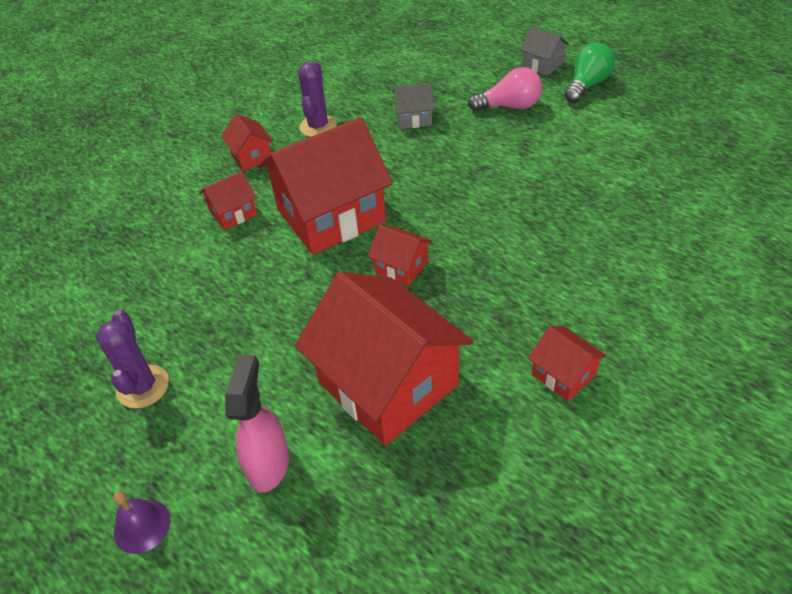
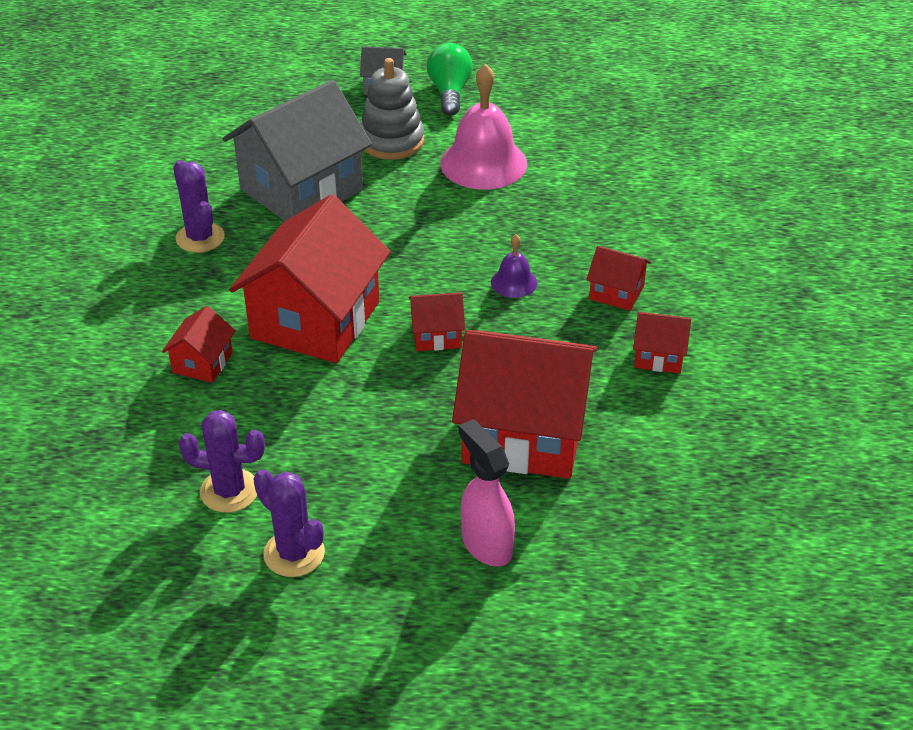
camera: 40 degrees left, 5 degrees down
(142, 526) = (425, 648): purple bell -> purple bell (514, 282)
(155, 314) = (229, 491): none -> purple cactus
(251, 156) = (155, 299): red house -> red house (616, 292)
(413, 118) = (301, 189): grey house -> grey house, size x2.23
(509, 106) = (392, 141): pink light bulb -> grey stacking toy
(563, 147) = (483, 163): none -> pink bell

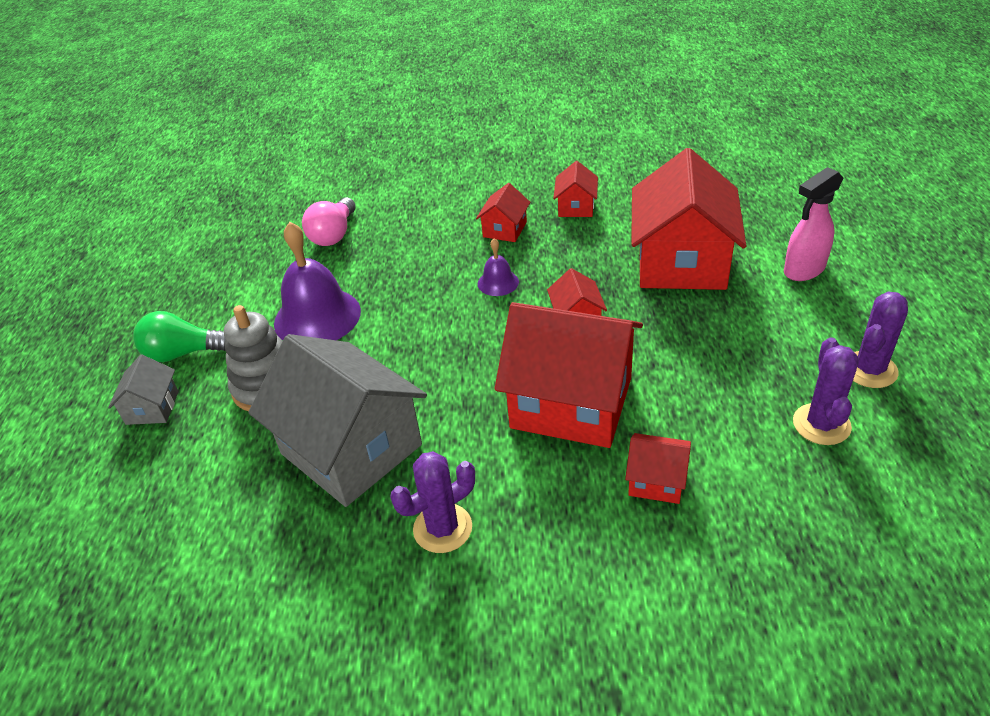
camera: 90 degrees left, 0 degrees up
(483, 163) = (317, 317): pink bell -> purple bell
(624, 167) = (334, 234): none -> pink light bulb

